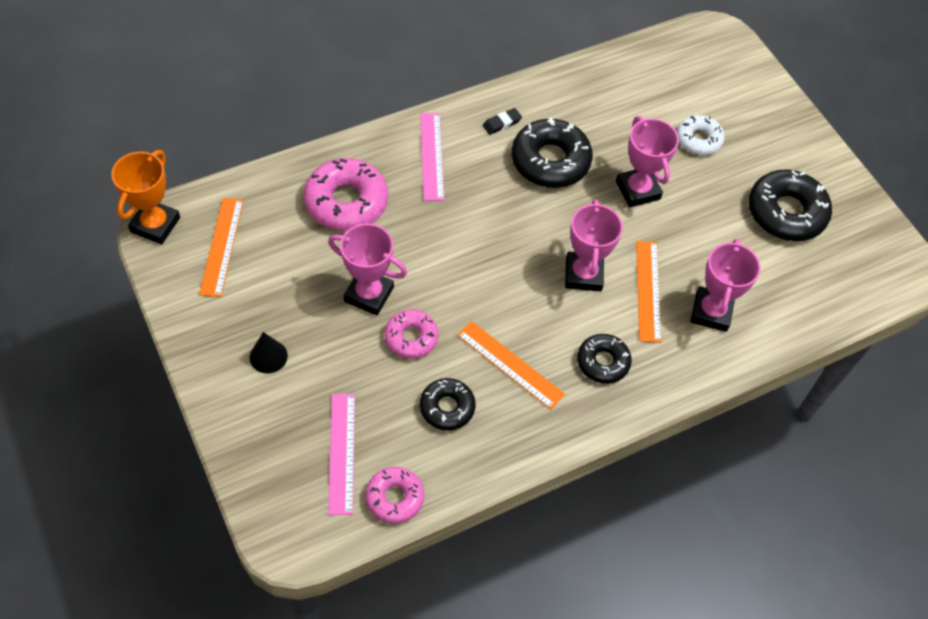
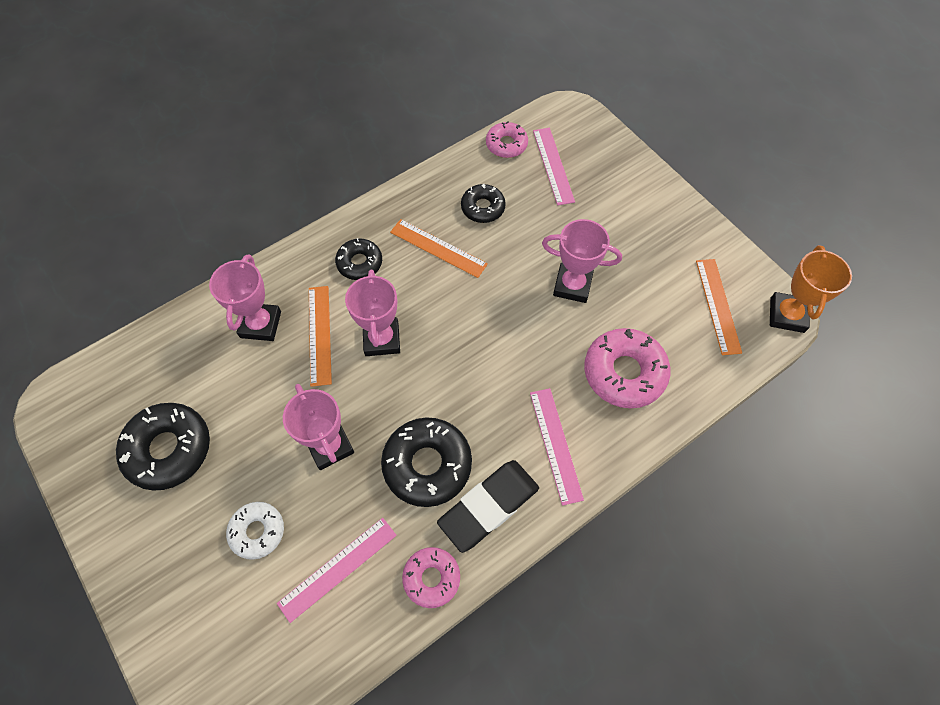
camera: 175 degrees right, 5 degrees up
(268, 356) = (635, 221): black cone -> none
(411, 338) = (525, 255): pink donut -> pink donut (431, 578)
(502, 123) = (488, 506): black eraser -> black eraser, size x2.36
(631, 105) = (338, 569): none -> pink ruler

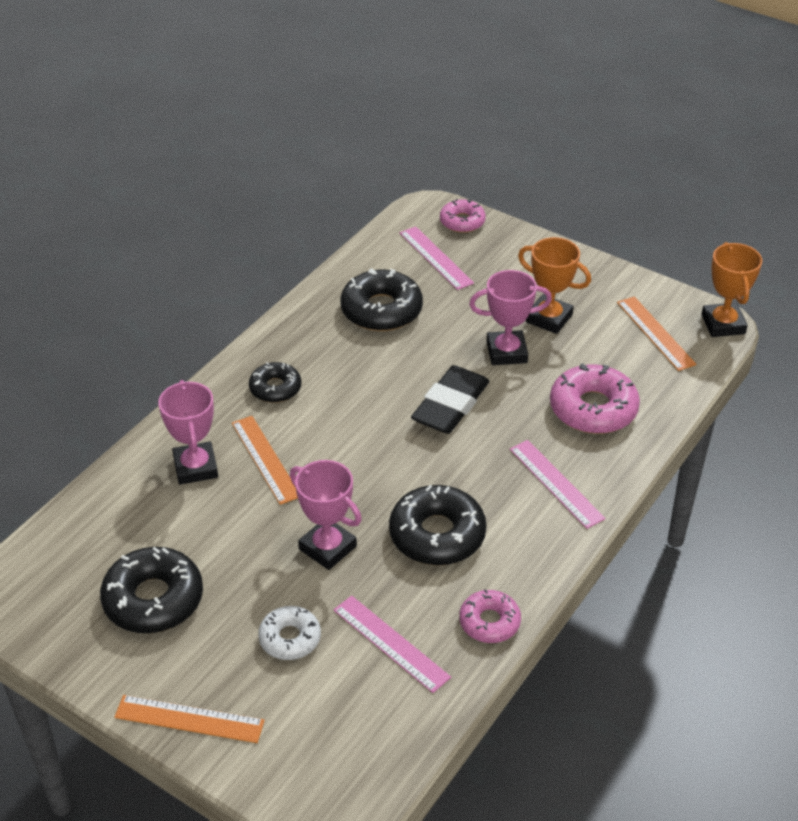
camera: 20 degrees left, 20 degrees down
(338, 569) = (391, 643): pink ruler -> pink ruler turned 75 degrees counterclockwise
(382, 339) = (334, 446): pink trophy -> none
(438, 248) = (352, 355): orange ruler -> orange ruler (189, 719)
(483, 208) = (381, 310): black donut -> black donut, size x1.67
(488, 506) = (516, 550): black eraser -> black eraser (450, 405)
(506, 144) = (378, 251): pink donut -> pink donut (462, 222)
(626, 260) = (549, 318): none -> orange trophy

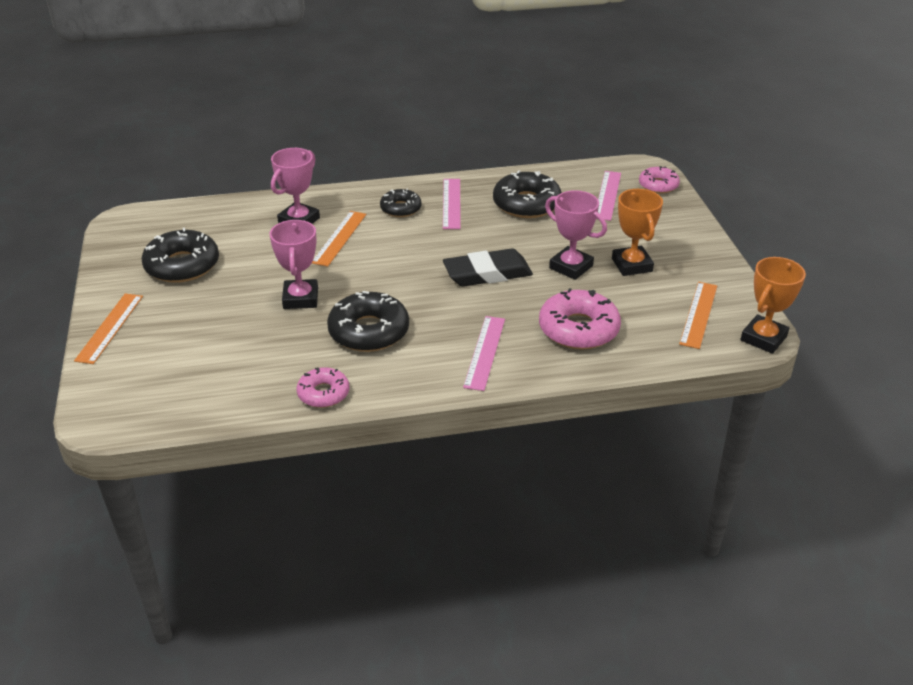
camera: 45 degrees right, 5 degrees down
(189, 719) = (109, 327): orange ruler -> orange ruler turned 45 degrees clockwise
(290, 638) = (212, 326): white donut -> none
(391, 643) = (255, 365): pink ruler -> pink ruler (452, 203)

